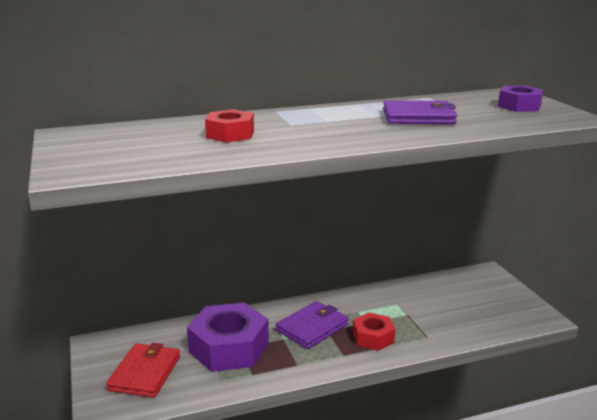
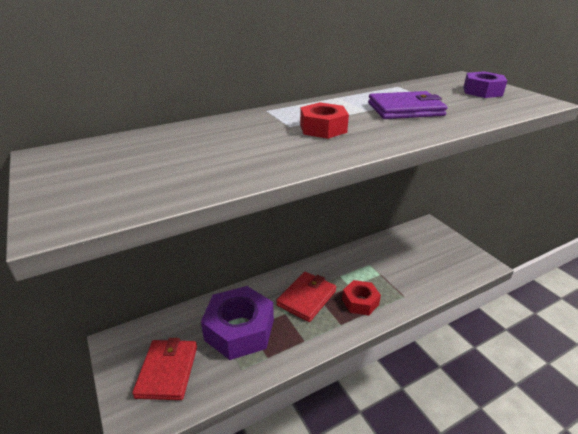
camera: 10 degrees left, 10 degrees up
(230, 134) = (234, 144): red nut -> red nut (323, 128)
(312, 328) = (307, 298): purple wallet -> red wallet

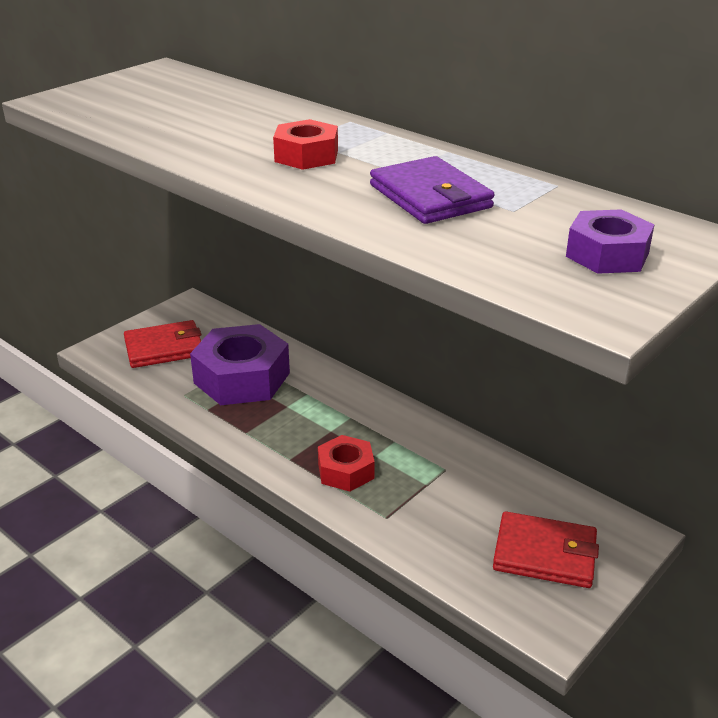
camera: 70 degrees right, 0 degrees up
(307, 298) = (326, 418): red wallet -> red wallet (545, 554)

